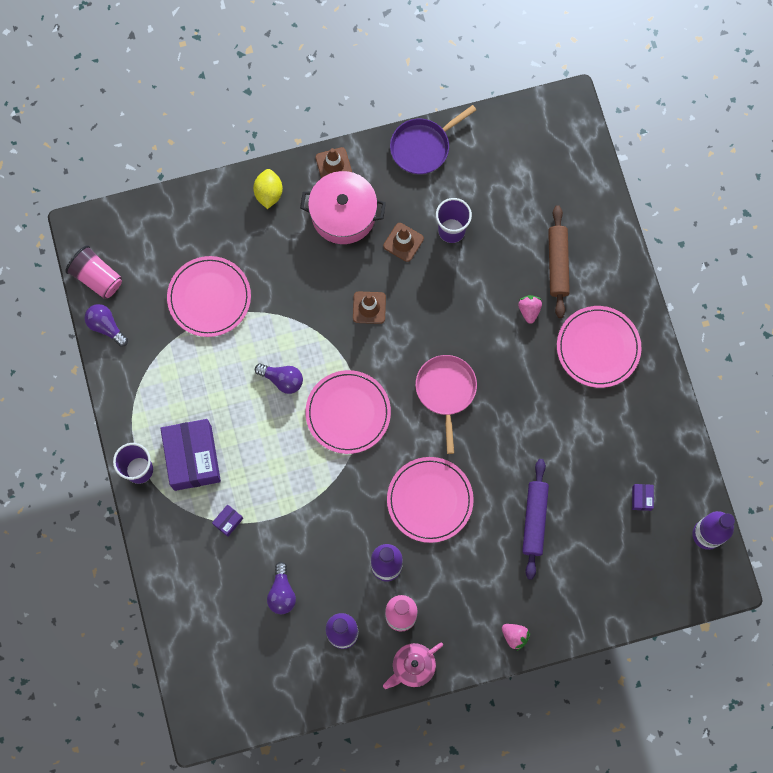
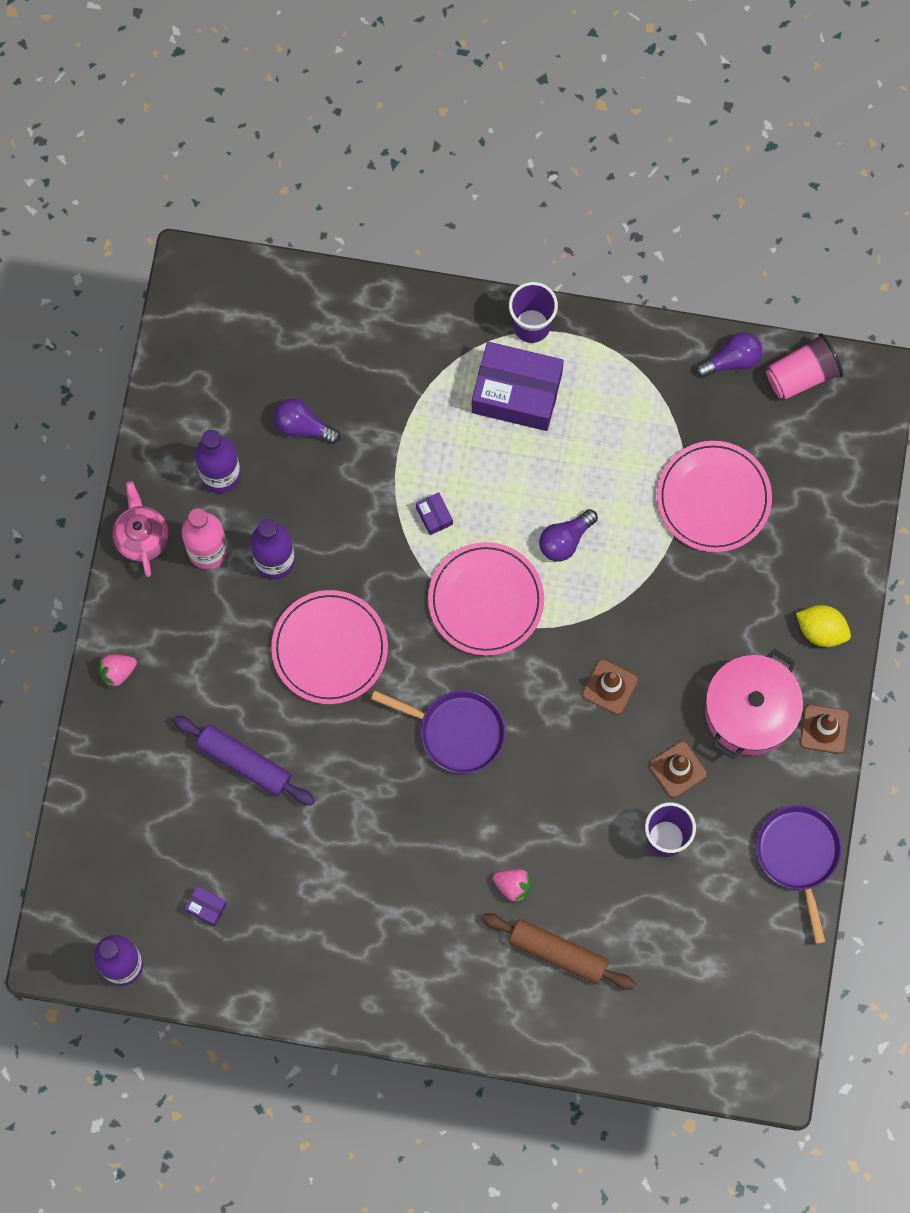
camera: 115 degrees right, 0 degrees up
(228, 521) = (419, 401): purple box -> purple box (434, 516)
(446, 391) = (456, 731): pink pan -> purple pan
(598, 348) = (423, 949): pink plate -> none

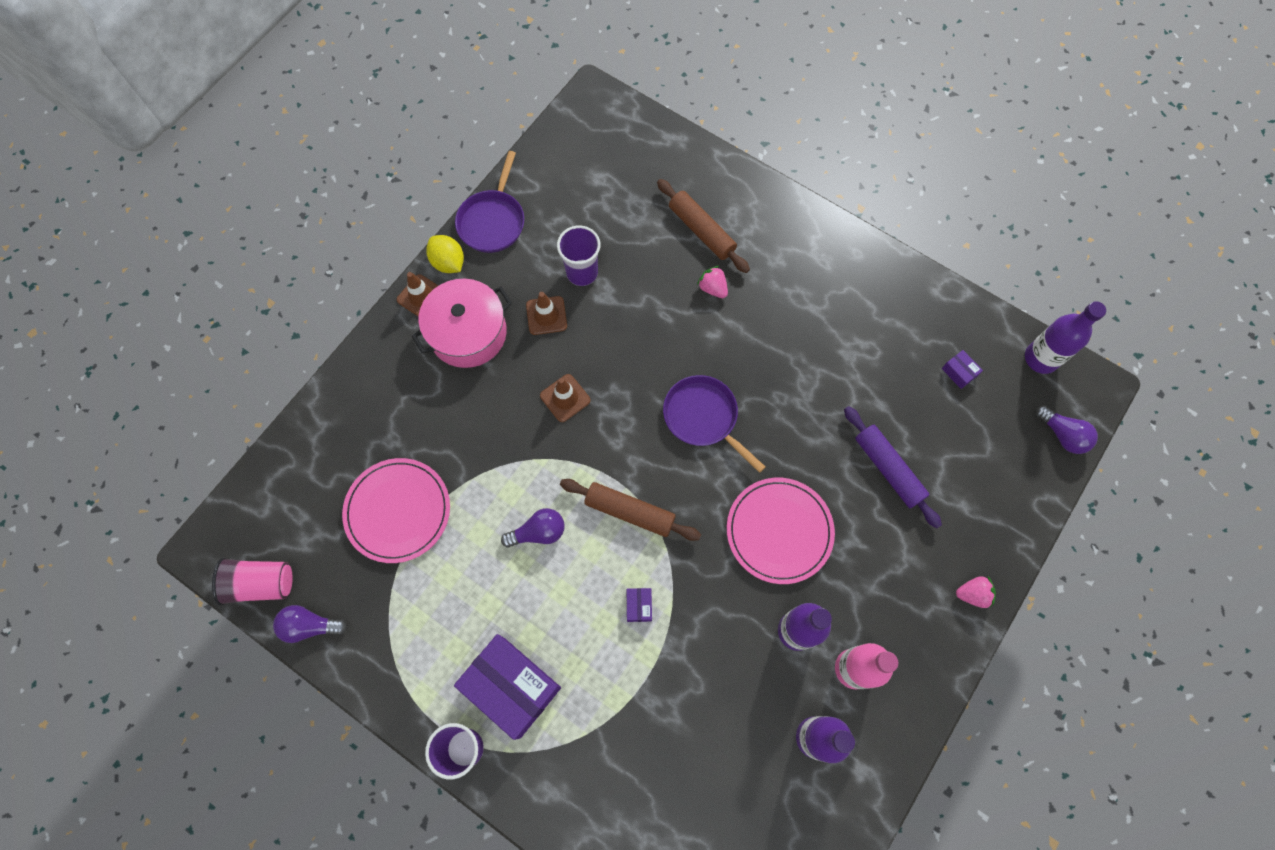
camera: 155 degrees left, 5 degrees down
(142, 537) = (910, 710): pink teapot -> none
(303, 426) = (720, 749): purple light bulb -> purple light bulb (1062, 435)
(486, 600) = (630, 512): pink plate -> brown rolling pin
(821, 630) = (378, 368): yellow lemon -> yellow lemon (448, 262)

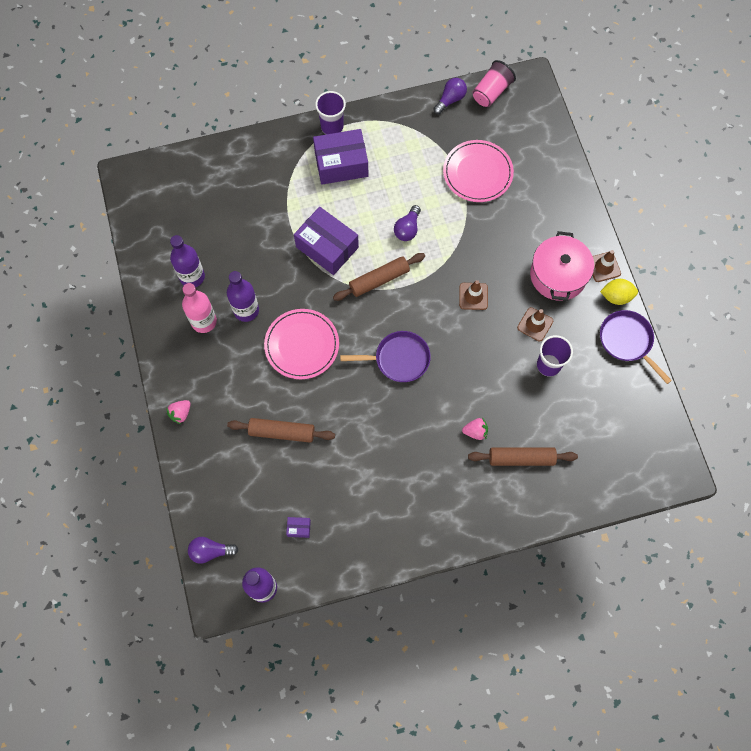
camera: 130 degrees right, 0 degrees up
(639, 606) = (327, 247): purple box -> purple box, size x2.47
(888, 469) = (282, 432): purple rolling pin -> brown rolling pin

